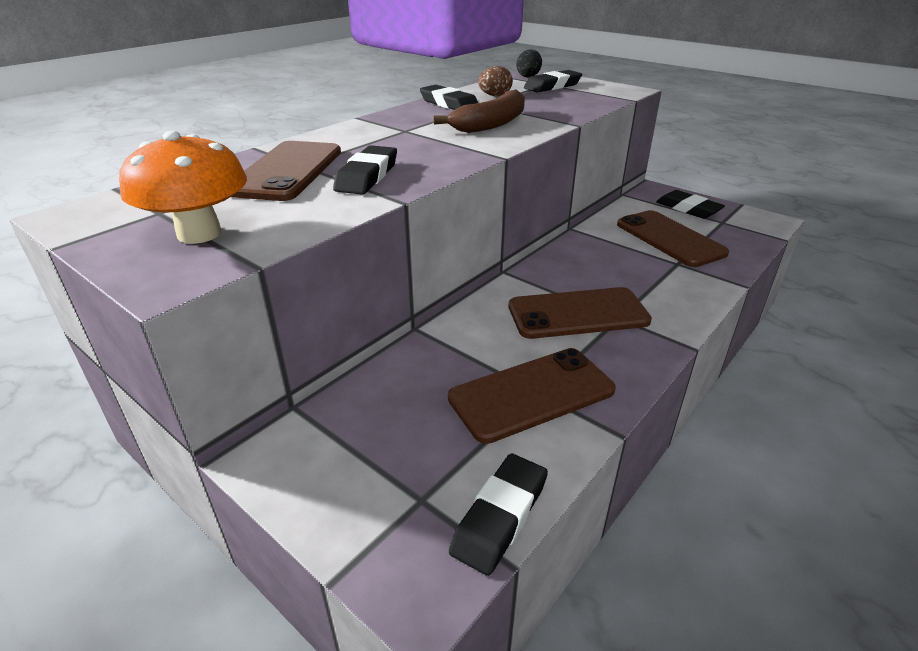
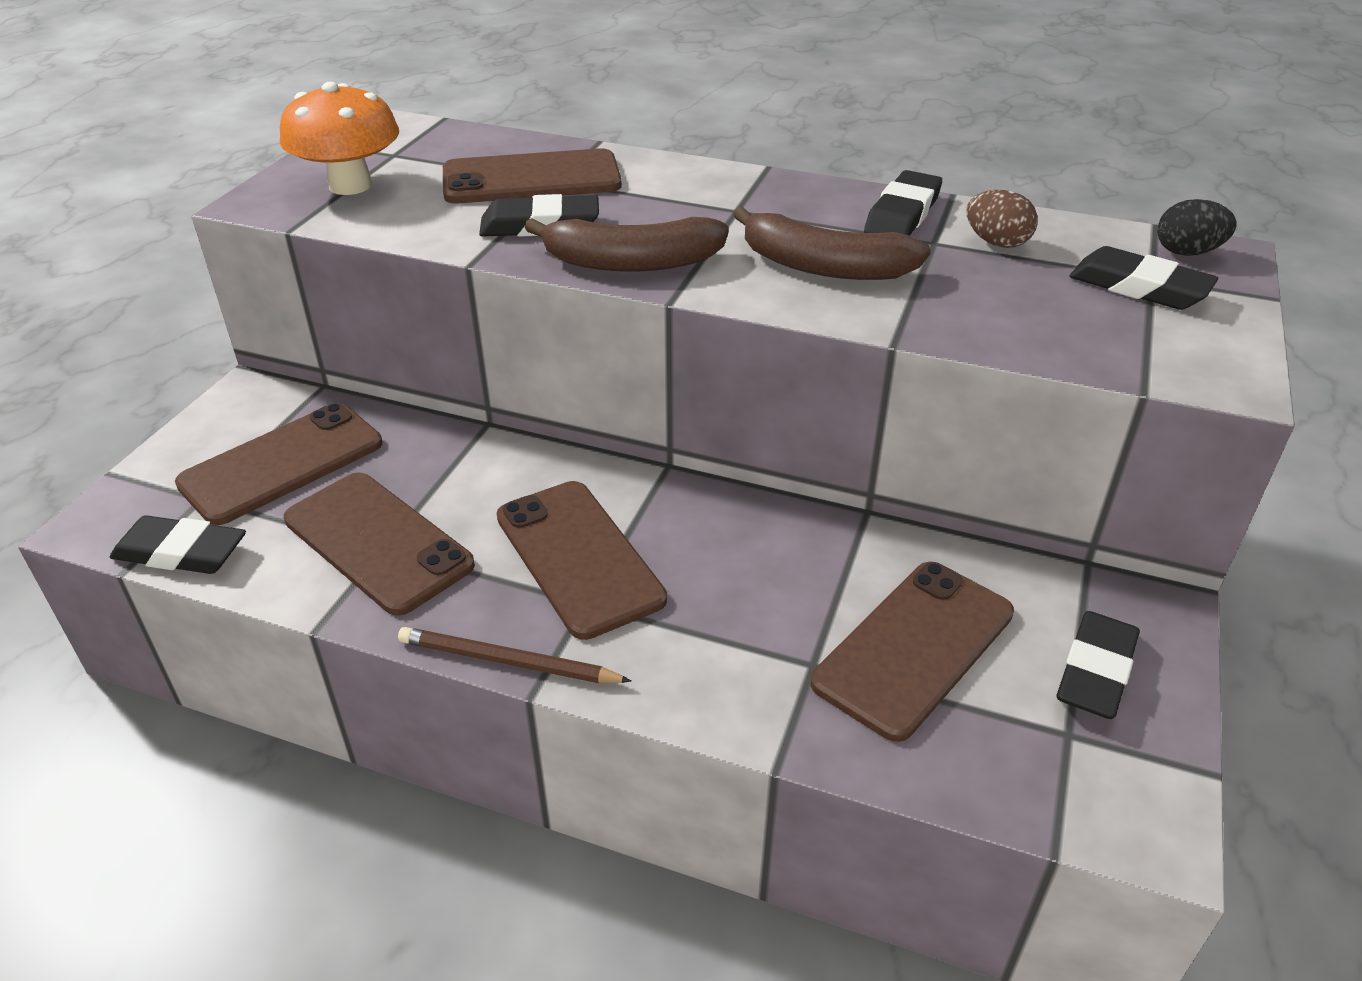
camera: 70 degrees right, 5 degrees up
(400, 440) = (282, 463): none -> brown phone
(447, 159) = (631, 262): none -> brown banana
(665, 352) = (508, 661): none -> brown pencil

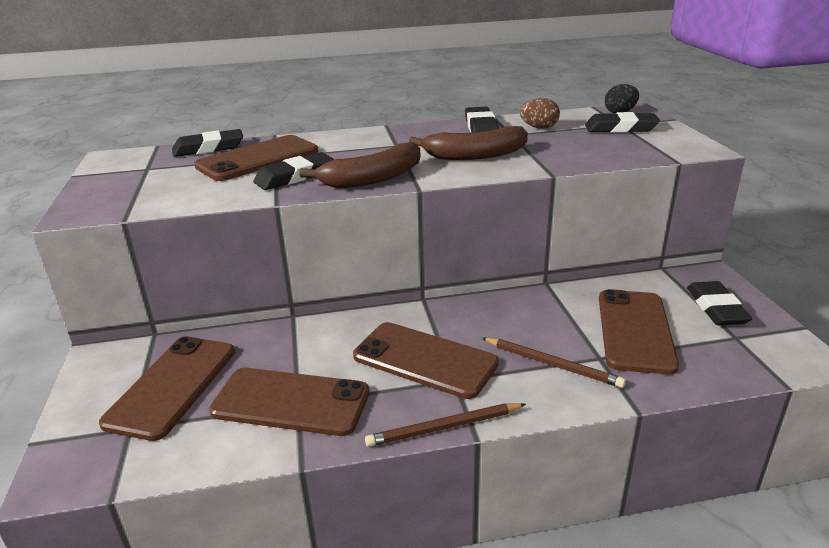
camera: 30 degrees left, 10 degrees down
(181, 552) = (149, 466): black eraser -> black eraser (208, 148)
(350, 185) = (138, 189): orange mushroom -> none
(735, 642) = (552, 364): none -> brown pencil

